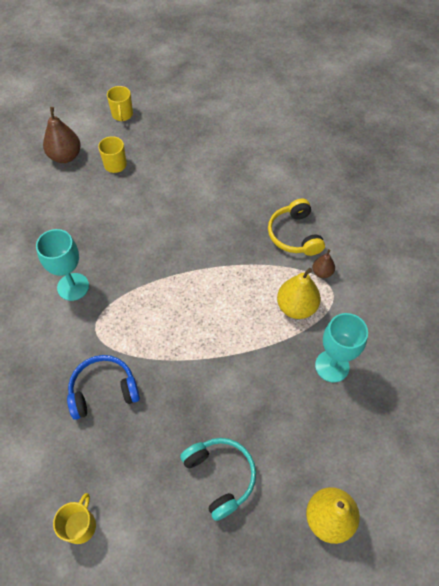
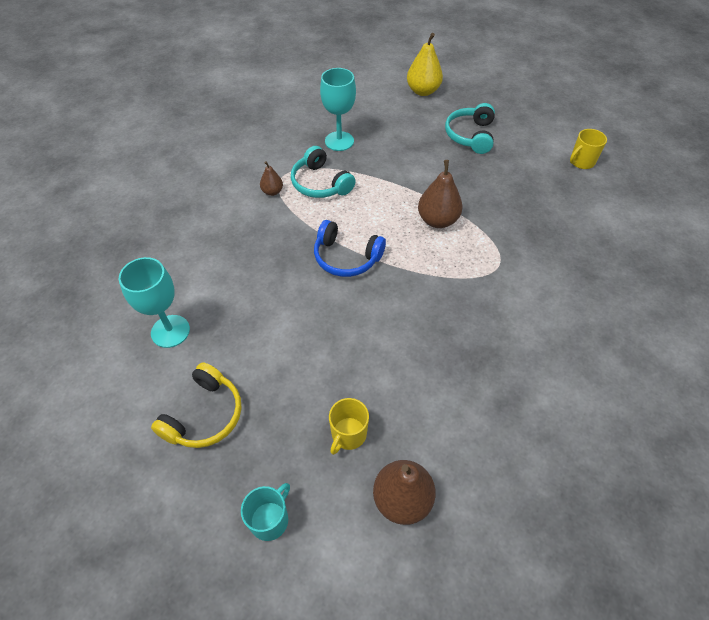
camera: 140 degrees left, 5 degrees down
(73, 287) = (497, 314): turquoise goblet -> turquoise goblet (170, 331)
(103, 390) = (520, 219): blue headphones -> blue headphones (346, 257)
(122, 115) = (270, 519): yellow mug -> turquoise mug
(172, 338) = (437, 220): none -> brown pear
(295, 235) = (256, 230): yellow headphones -> yellow headphones (204, 415)
(296, 307) = (320, 183): yellow pear -> turquoise headphones

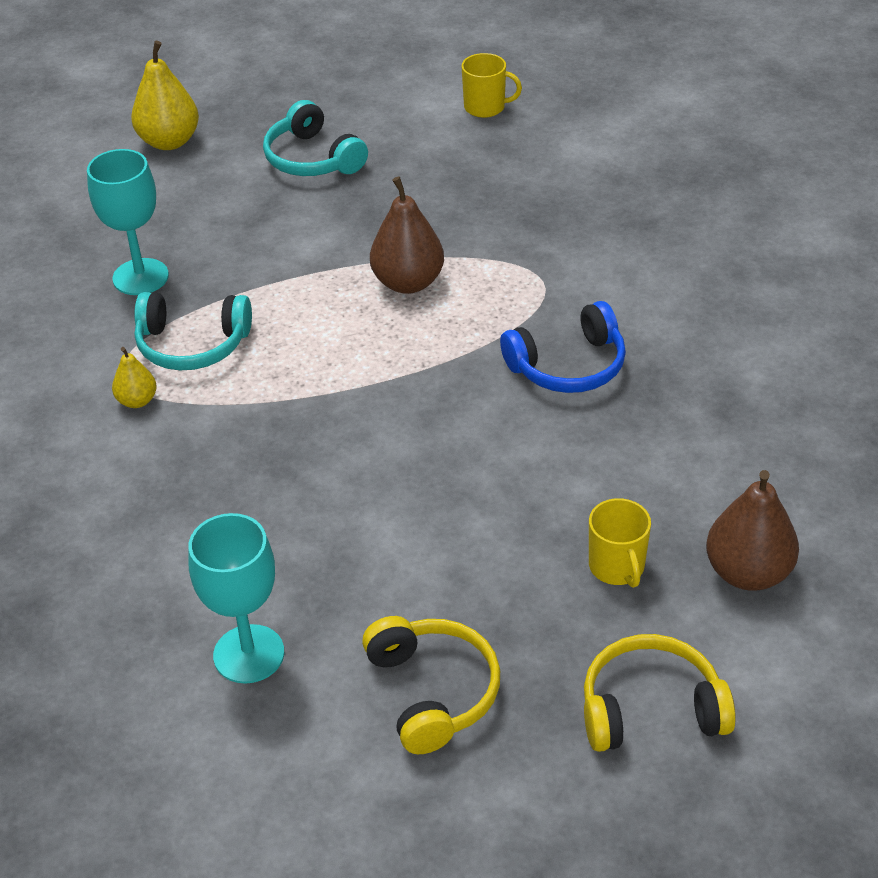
camera: 45 degrees left, 10 degrees down
(270, 519) = (651, 709): turquoise mug -> yellow headphones
(272, 192) = (137, 401): brown pear -> yellow pear
(346, 257) = (355, 401): blue headphones -> blue headphones (568, 365)
(581, 162) = (485, 107): yellow mug -> yellow mug turned 90 degrees counterclockwise

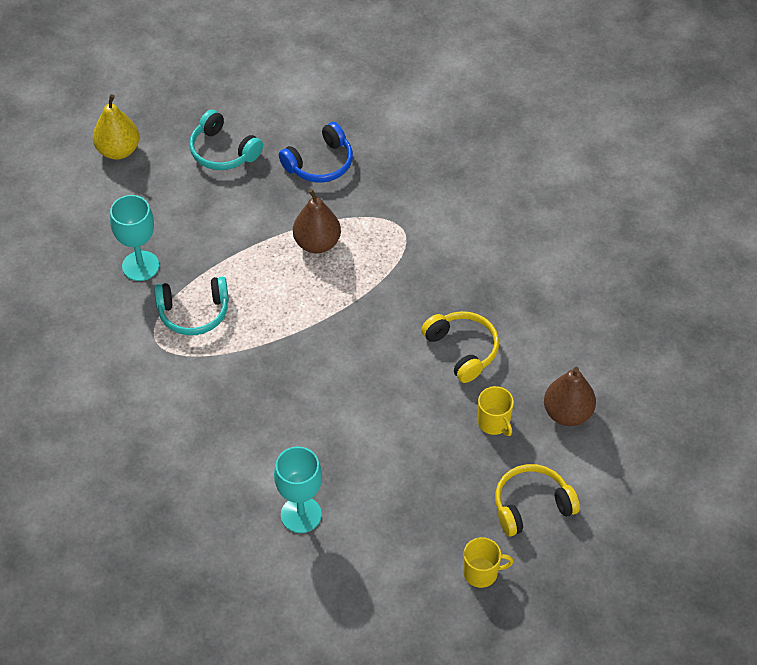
camera: 15 degrees left, 10 degrees up
(137, 401) = (173, 359): yellow pear -> none
(432, 692) = (411, 518): yellow headphones -> yellow headphones (462, 350)
(485, 107) = (328, 90): yellow mug -> yellow mug (481, 572)
(568, 365) = (433, 290): blue headphones -> blue headphones (320, 163)

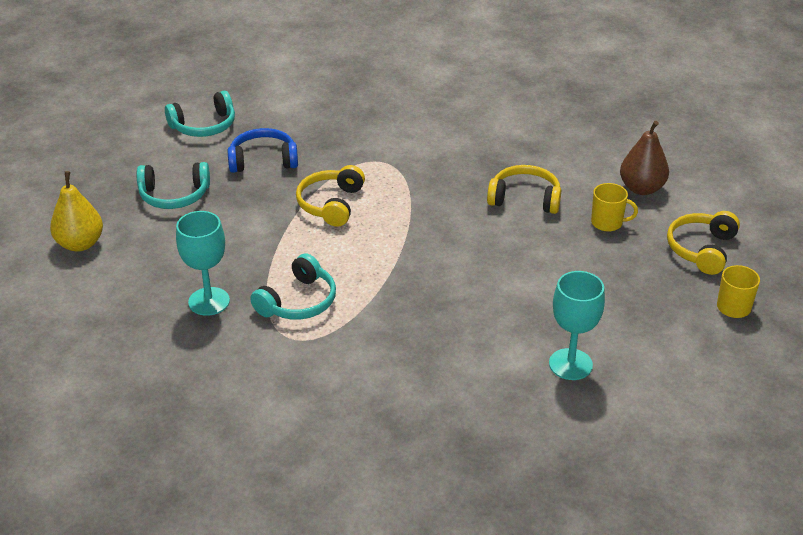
camera: 45 degrees left, 15 degrees down
(317, 243) = (331, 204): brown pear -> yellow headphones
(318, 96) = (204, 126): none -> turquoise headphones
(320, 163) = (263, 160): blue headphones -> blue headphones turned 105 degrees counterclockwise

